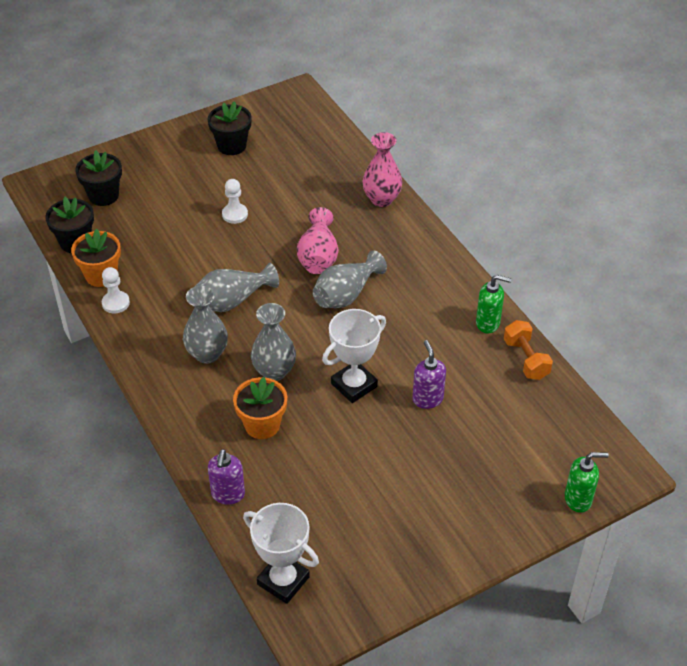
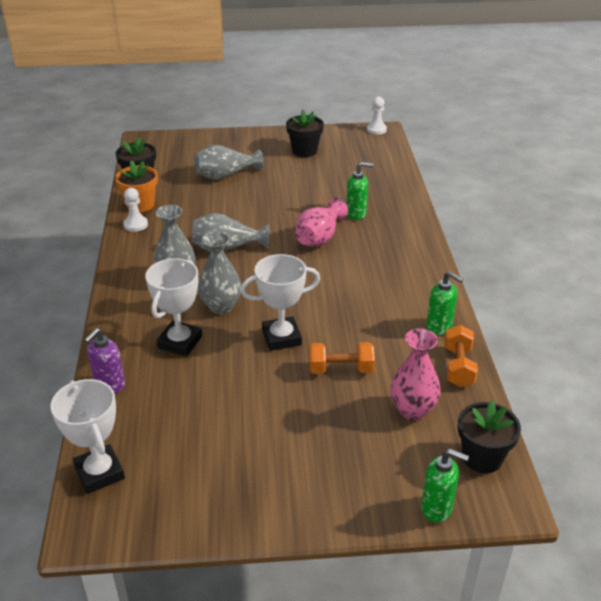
camera: 25 degrees right, 10 degrees down
(103, 195) = (184, 158): black flower pot -> black flower pot (482, 457)
(235, 214) = (273, 193): white pawn -> white pawn (376, 129)
(262, 425) = (180, 342): orange flower pot -> white trophy
(337, 215) = (356, 214): none -> green soap dispenser
(346, 294) = (323, 270): grey vase -> grey vase (225, 175)
(381, 199) = (402, 213): pink vase -> pink vase (412, 410)
(427, 399) = (341, 369): purple soap dispenser -> orange dumbbell

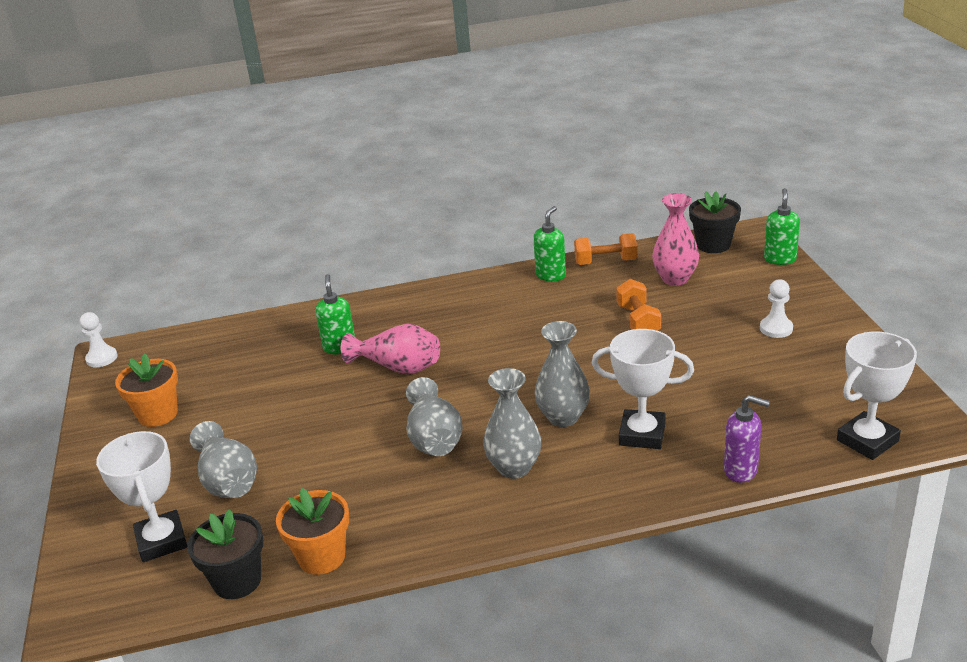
camera: 95 degrees left, 5 degrees down
(135, 225) = (384, 545): white pawn -> white pawn (776, 328)
(281, 337) = (604, 364): white trophy -> white trophy (162, 541)
(304, 151) = (158, 414): black flower pot -> orange flower pot

